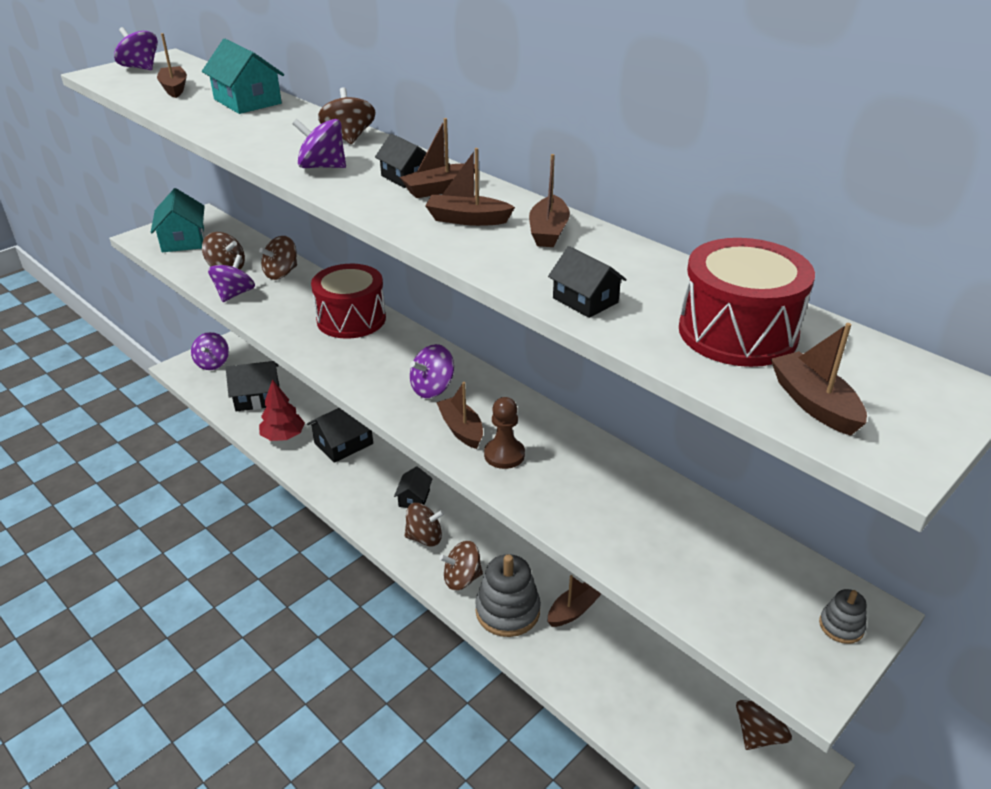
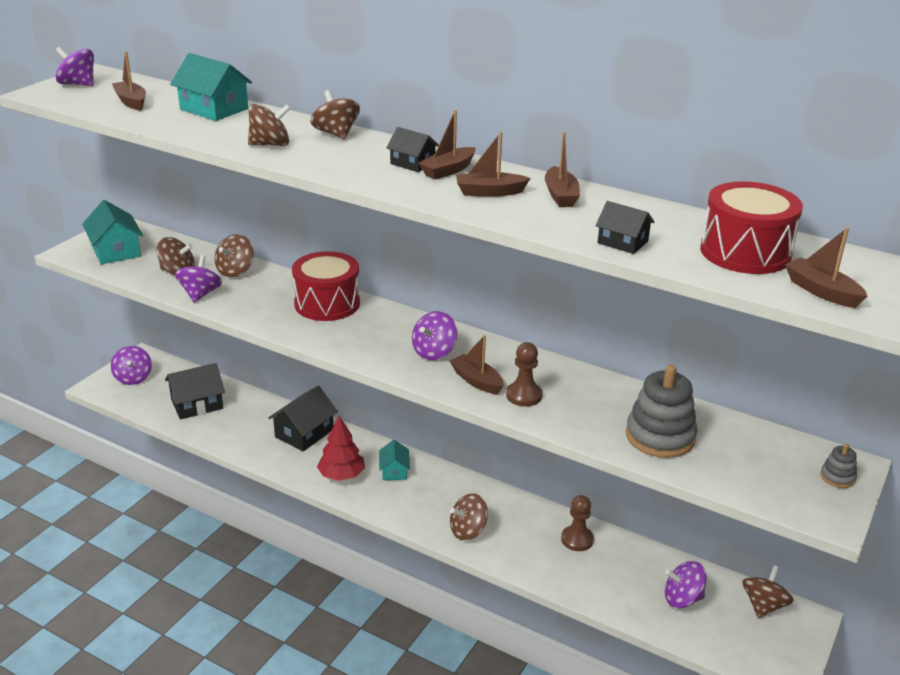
camera: 15 degrees left, 5 degrees down
(283, 436) = (240, 435): red tree -> red tree (341, 475)
(322, 167) = (332, 160): purple spinning top -> purple spinning top (682, 599)
(414, 498) = (394, 471): black house -> turquoise house
(424, 537) = (419, 502): brown spinning top -> brown spinning top (270, 144)
(507, 611) = (520, 550): grey stacking toy -> grey stacking toy (660, 436)
(573, 610) = (577, 539): brown boat -> brown pawn

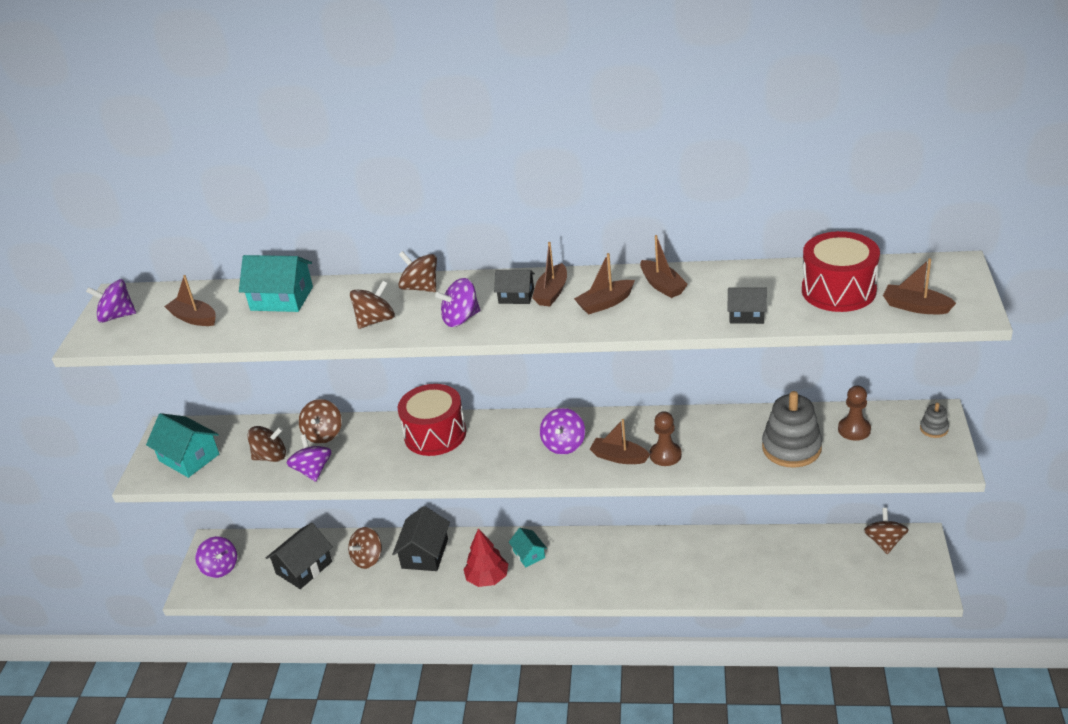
camera: 20 degrees left, 5 degrees up
(468, 530) = (627, 580): brown spinning top -> brown spinning top (368, 559)
(577, 539) = (716, 550): brown pawn -> brown pawn (854, 430)
(682, 599) = (825, 563): purple spinning top -> purple spinning top (461, 319)

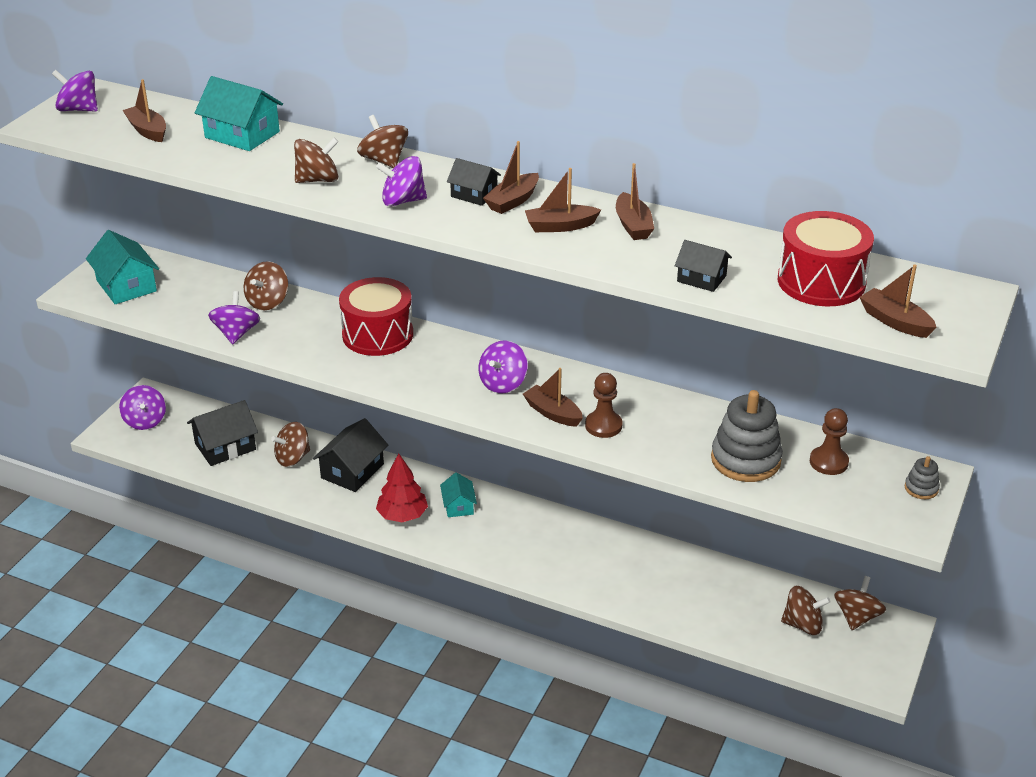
camera: 15 degrees right, 0 degrees up
(271, 457) = (204, 308): brown spinning top -> brown spinning top (803, 625)

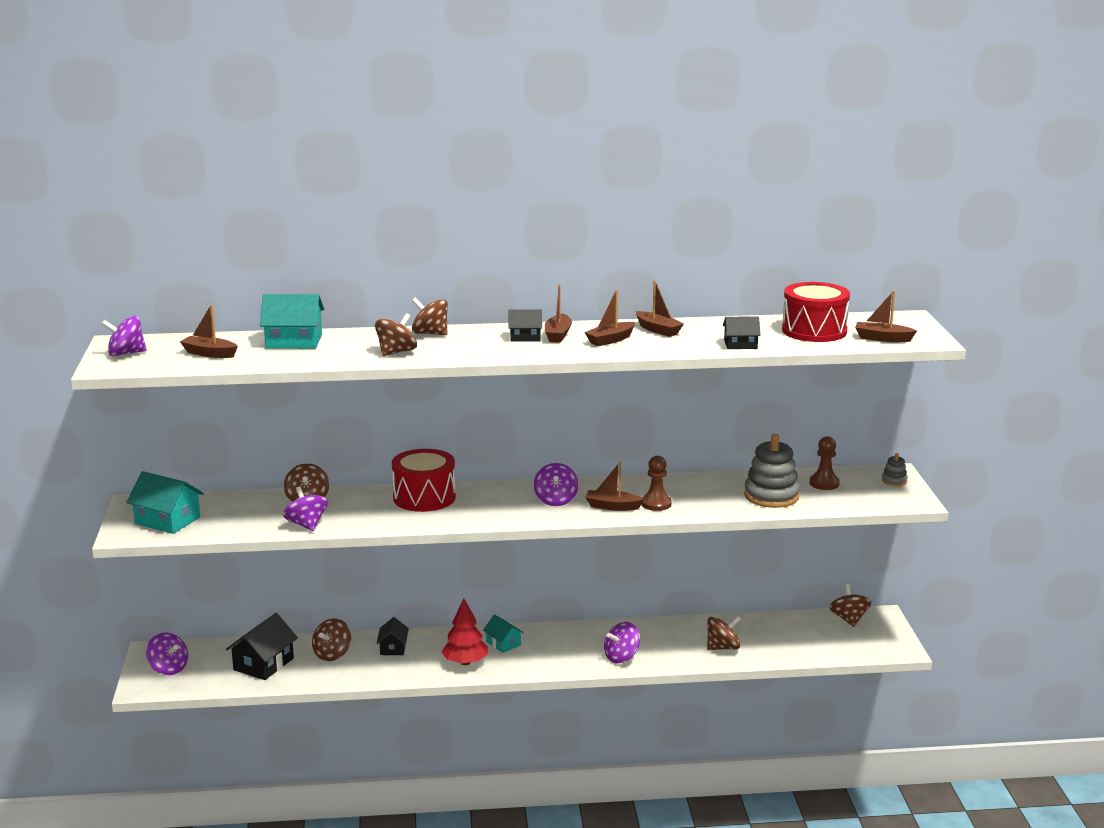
camera: 30 degrees left, 15 degrees down
(352, 471) = (393, 648): black house -> black house, size x0.60
(402, 201) = (479, 350): purple spinning top -> purple spinning top (621, 657)
(803, 625) = (819, 634): brown spinning top -> brown spinning top (723, 647)

